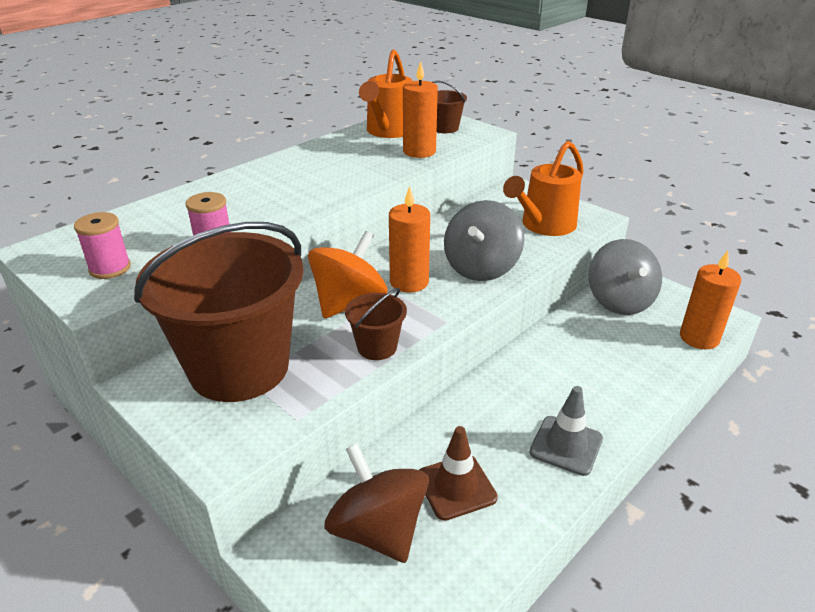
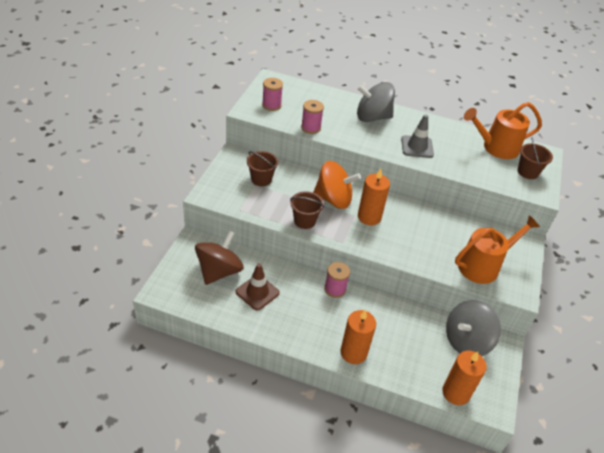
camera: 60 degrees right, 10 degrees up
(239, 368) = (261, 179): brown bucket -> brown bucket, size x0.42
(419, 152) = (479, 169): orange candle -> orange candle (353, 353)
(481, 268) = (407, 245): grey spinning top -> grey spinning top (372, 117)
(489, 388) = (335, 289): none -> pink spool
(544, 225) = (483, 266): orange watering can -> orange watering can turned 135 degrees clockwise
(566, 445) = (310, 332): grey traffic cone -> grey traffic cone (417, 147)

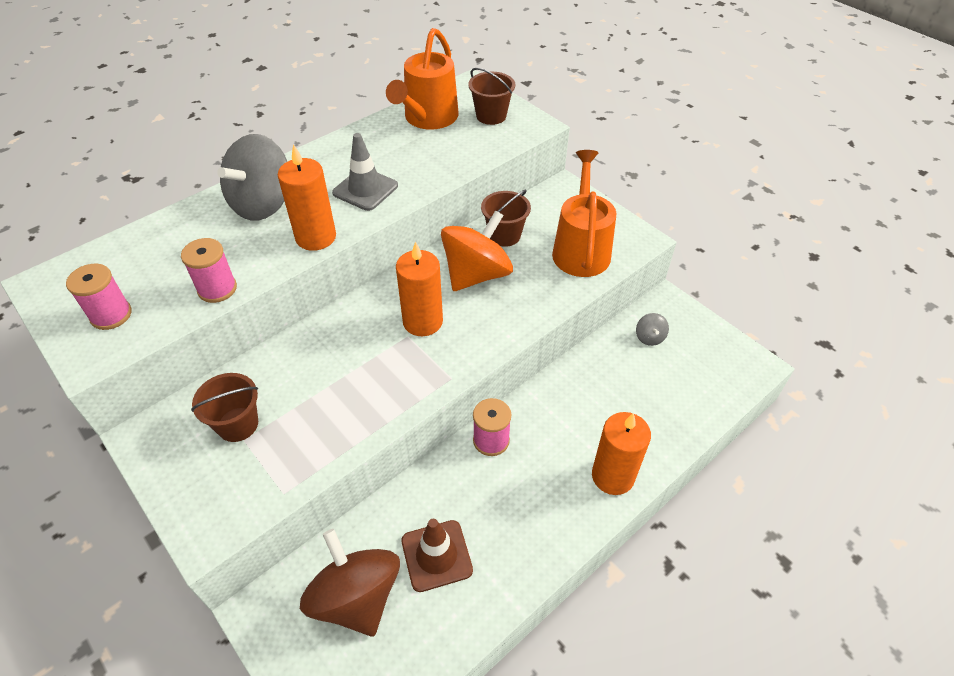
camera: 55 degrees left, 5 degrees up
(304, 221) = (375, 407): brown bucket -> brown bucket (504, 235)
(333, 199) = (357, 346): orange spinning top -> orange spinning top (476, 274)
(456, 393) = (720, 392): orange candle -> orange candle (316, 237)
(466, 341) = (649, 337): grey spinning top -> grey spinning top, size x0.42

